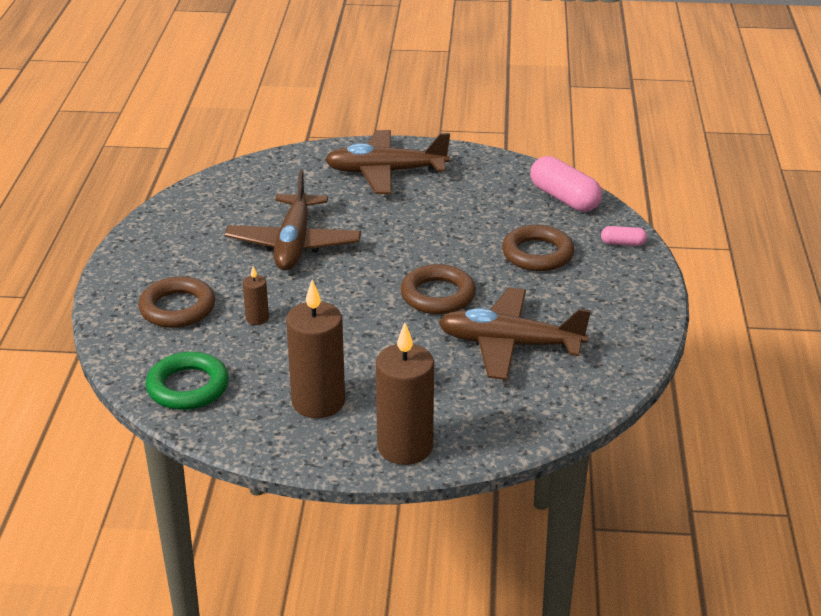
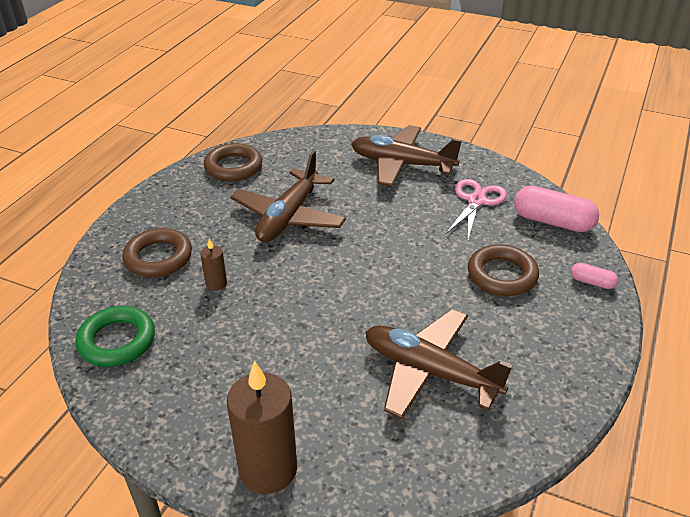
camera: 20 degrees right, 5 degrees up
(318, 402) = (217, 389): brown candle -> none
(438, 295) = (387, 298): brown ring -> brown ring (233, 167)
(480, 193) = (476, 201): none -> pink scissors
(564, 198) = (552, 221): pink capsule -> pink capsule turned 45 degrees counterclockwise

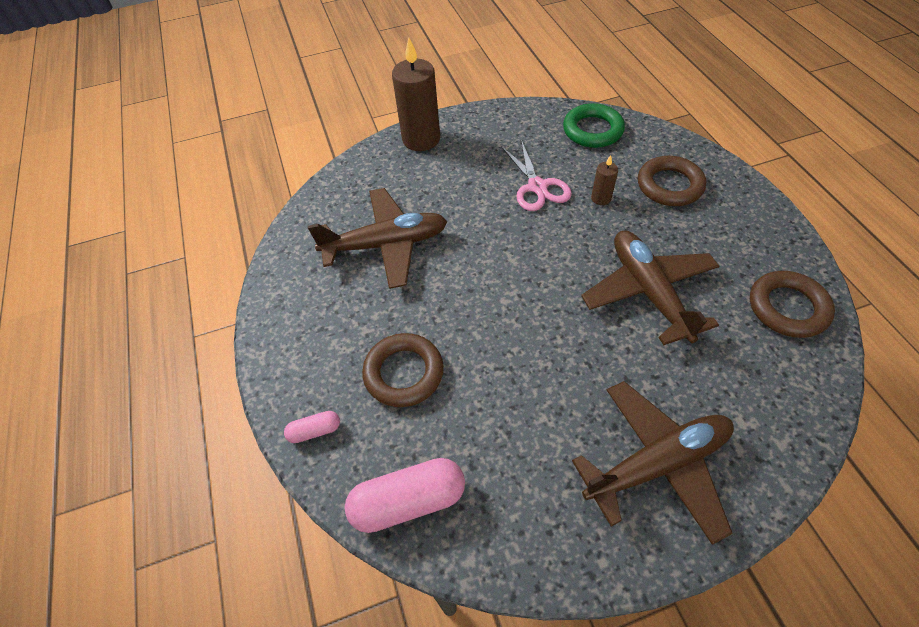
camera: 140 degrees right, 15 degrees up
(476, 201) = (516, 466): pink scissors -> pink scissors (537, 187)

